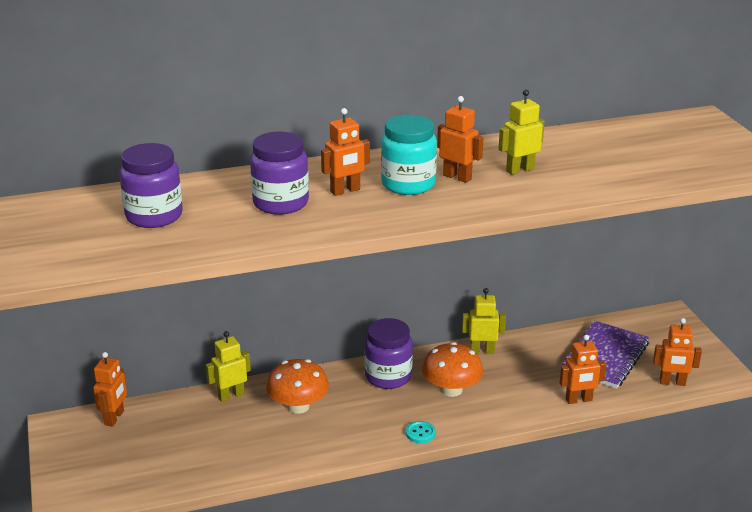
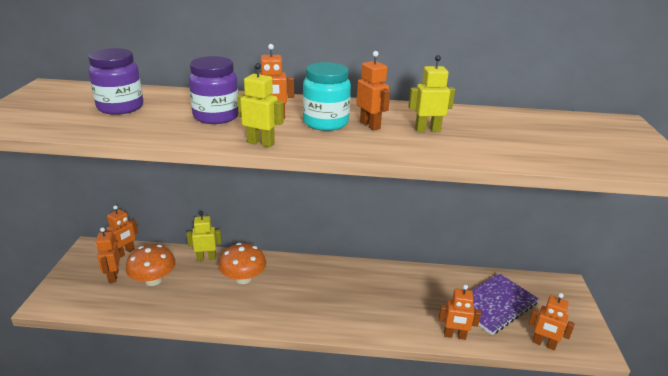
camera: 20 degrees right, 0 degrees up
(126, 449) = (113, 276): none -> orange robot
(388, 376) = (319, 274): purple jar -> none
(420, 433) = (314, 326): turquoise button -> none
(451, 389) = (358, 297): orange mushroom -> orange mushroom (153, 280)
(482, 350) = (399, 273): yellow robot -> yellow robot (261, 143)

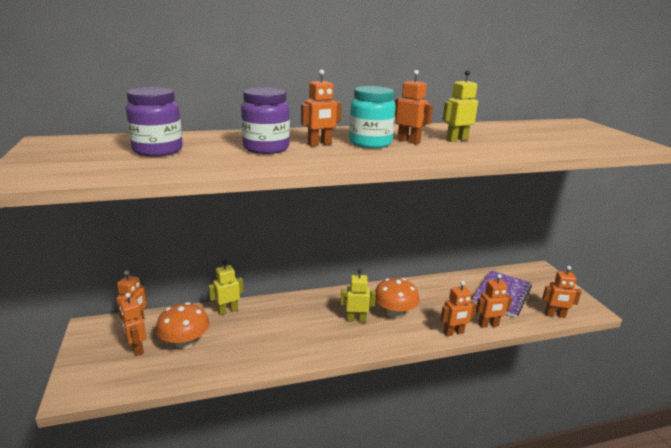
camera: 20 degrees left, 5 degrees down
(243, 278) = (277, 320): orange mushroom -> orange mushroom (394, 312)
(261, 143) = (335, 162): yellow robot -> yellow robot (356, 320)
(409, 334) = (453, 333): none -> orange robot

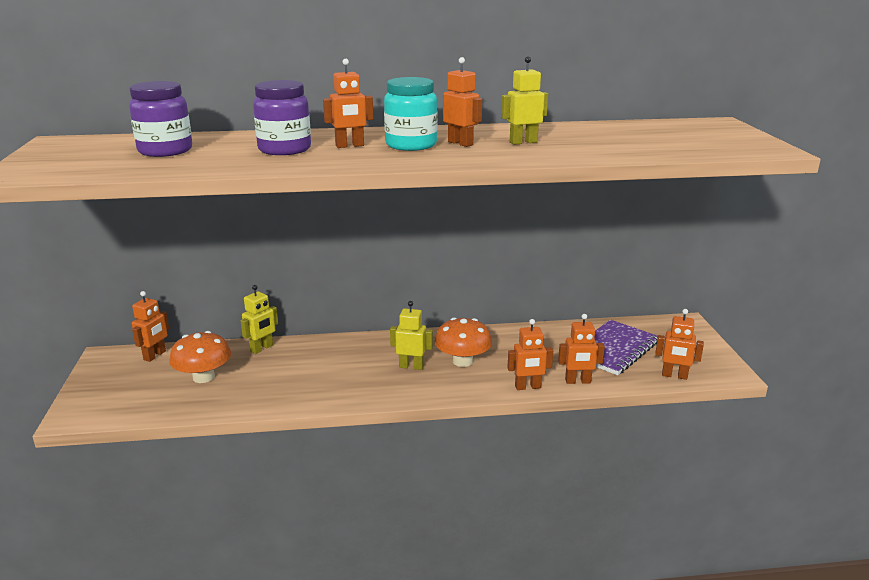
camera: 10 degrees right, 0 degrees up
(137, 348) = (150, 380): orange robot -> none
(228, 311) = (262, 348): yellow robot -> yellow robot turned 150 degrees clockwise

